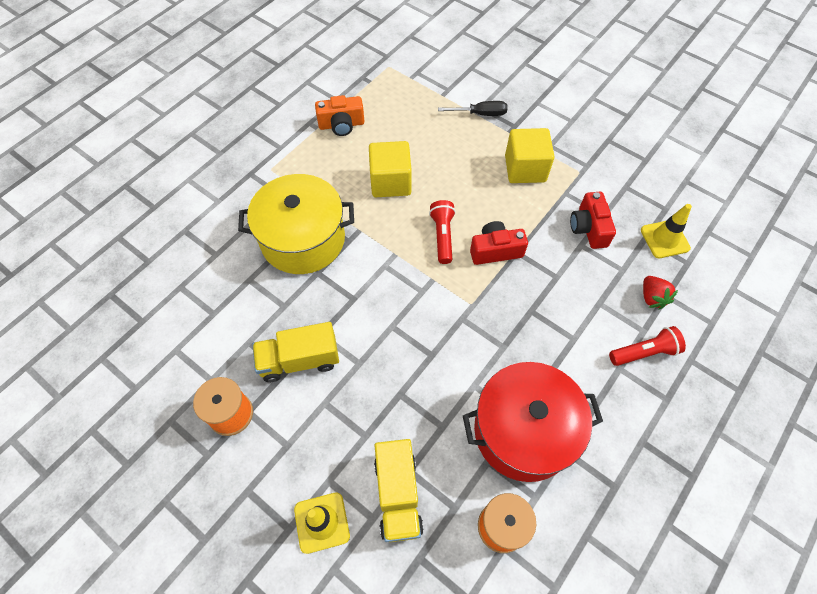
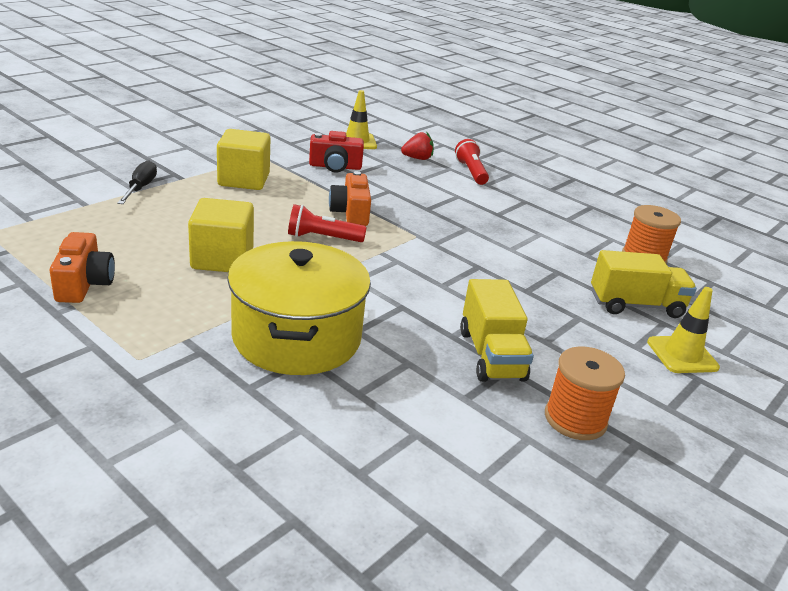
camera: 90 degrees left, 30 degrees down
(495, 250) = (350, 213): red camera -> orange camera
(523, 431) = (553, 233): red pot -> none

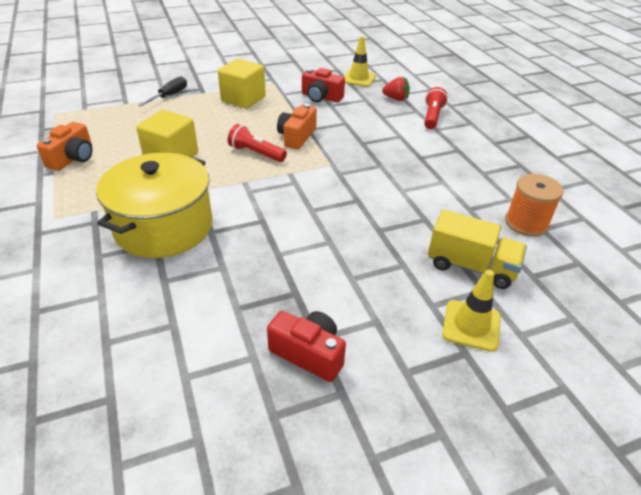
camera: 30 degrees right, 10 degrees up
(491, 355) = (293, 278): yellow truck -> none
(575, 419) = (309, 353): orange spool -> red camera

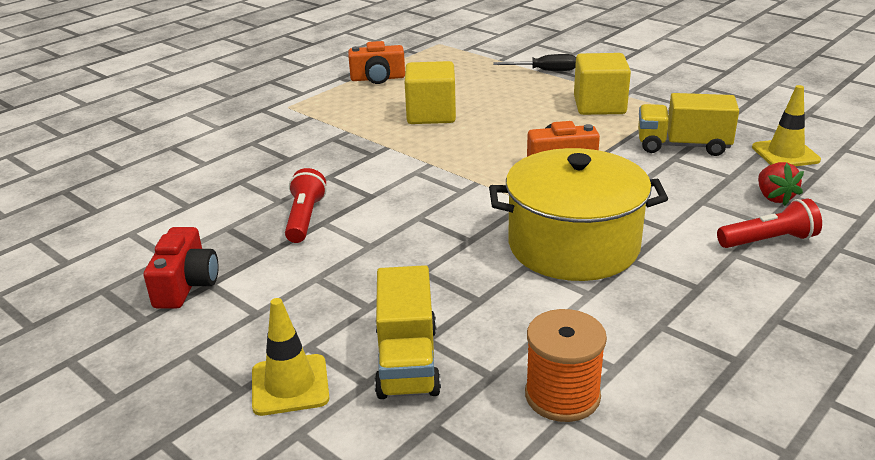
camera: 65 degrees right, 10 degrees down
(164, 227) = (315, 153): yellow pot -> yellow pot (573, 245)
(256, 153) = (492, 151): red flashlight -> red flashlight (305, 218)
(321, 97) = (683, 146): red camera -> yellow truck

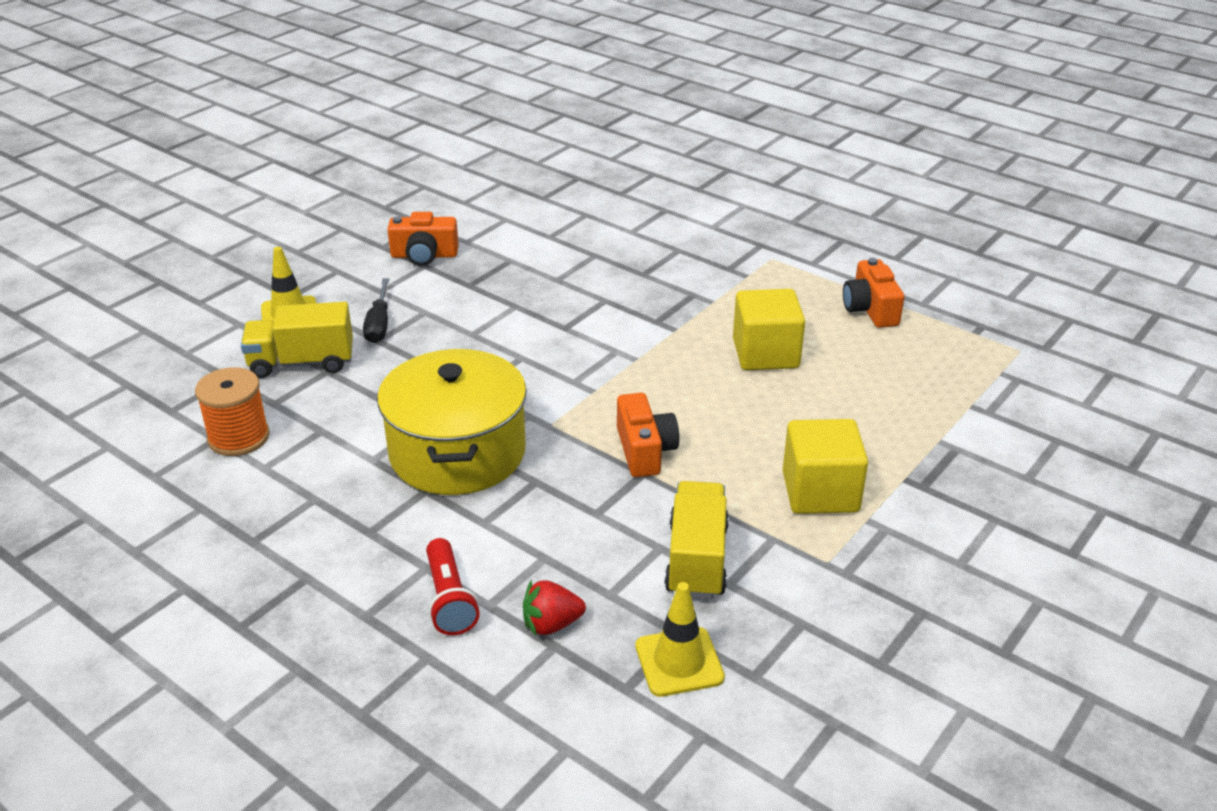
camera: 85 degrees right, 5 degrees up
(186, 285) = (424, 255): red camera -> orange camera
(305, 218) = (523, 296): red flashlight -> none
(545, 71) = (939, 447): black screwdriver -> black screwdriver (379, 324)

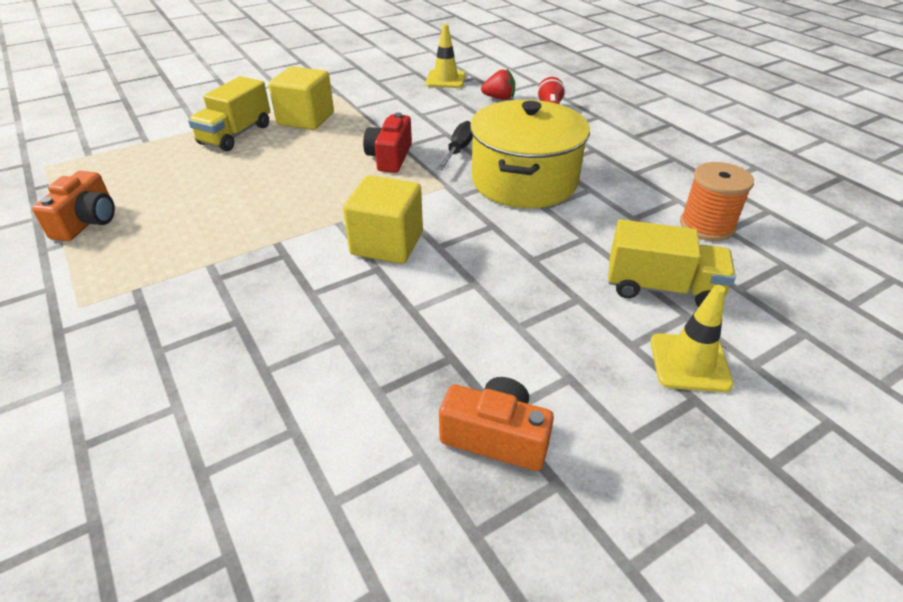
camera: 160 degrees left, 5 degrees up
(379, 324) = (576, 319): black screwdriver -> black screwdriver (458, 150)
(645, 451) = (390, 157): orange camera -> red camera
(696, 560) = (406, 106): yellow truck -> yellow truck (236, 135)
(765, 354) = (229, 202): yellow cube -> yellow cube (387, 244)

